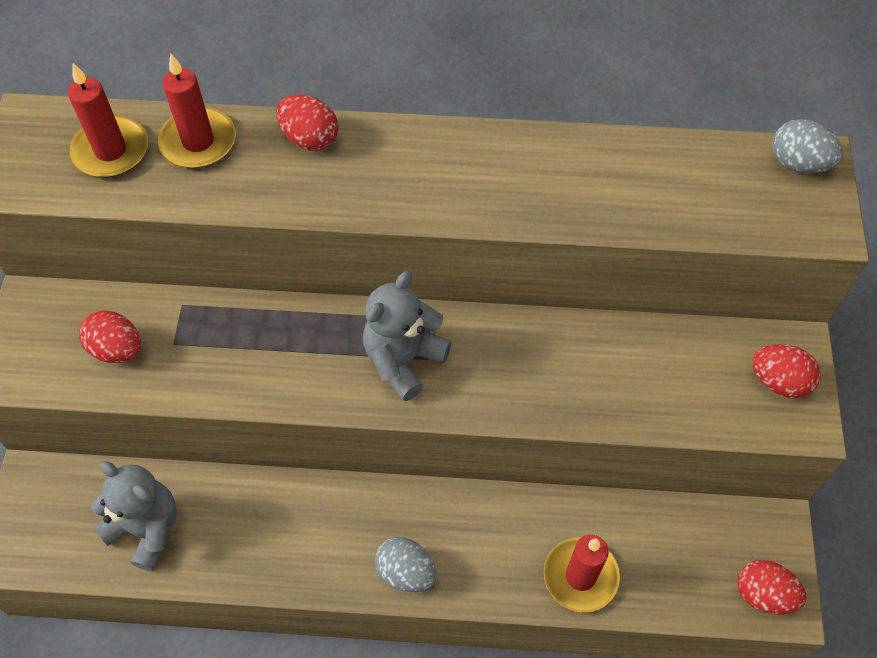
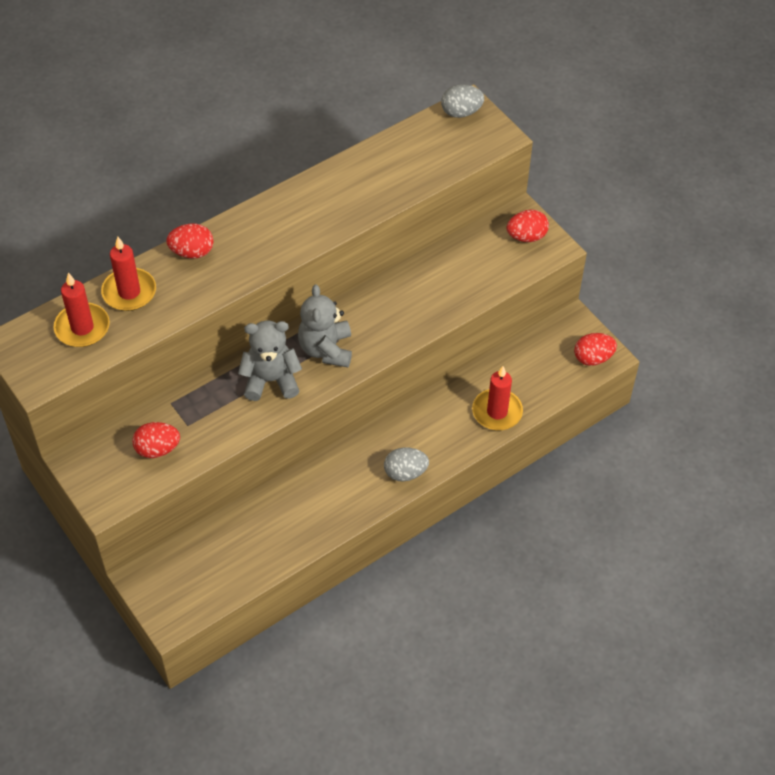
camera: 40 degrees left, 5 degrees down
(146, 528) = (238, 553): grey teddy bear -> grey teddy bear (271, 380)

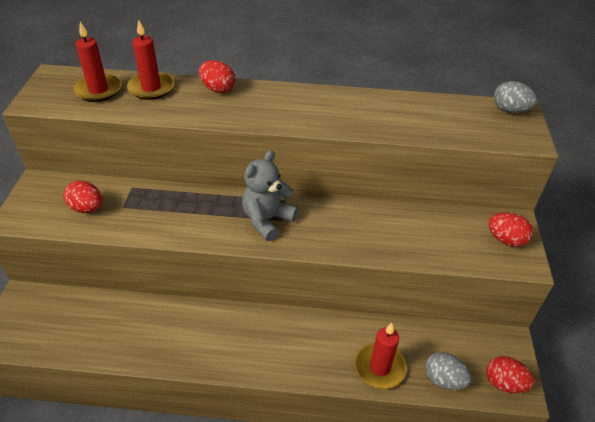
camera: 40 degrees right, 10 degrees down
(271, 380) = (207, 215): grey teddy bear -> none
(405, 473) = (262, 361): grey egg -> grey egg (443, 379)

